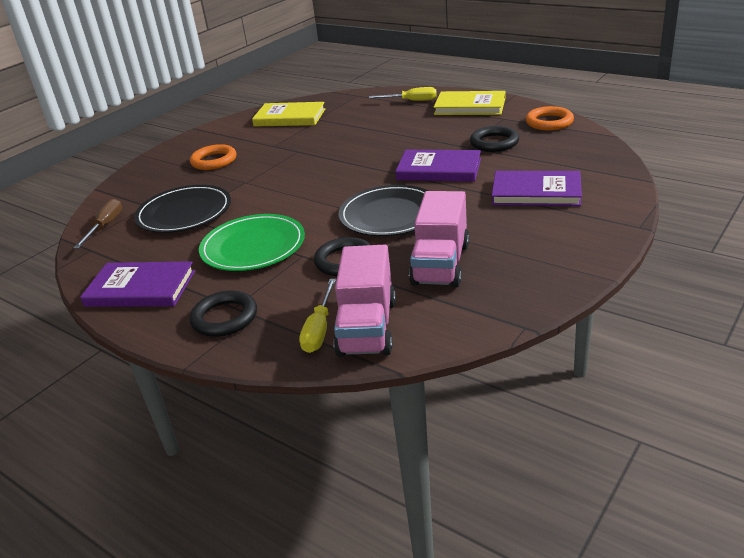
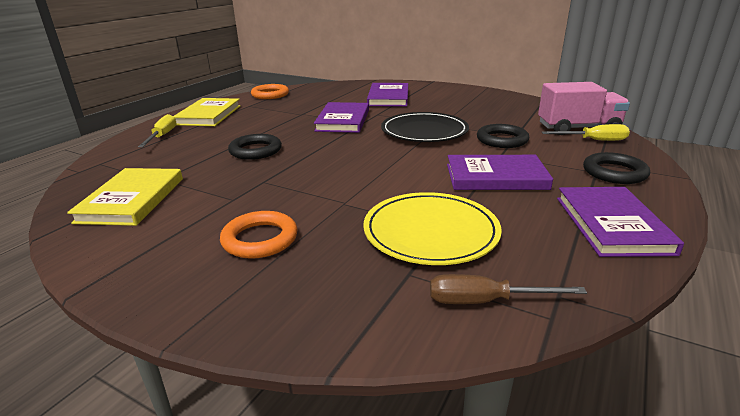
camera: 100 degrees left, 5 degrees down
(184, 213) = (430, 232): black plate -> yellow plate
(253, 246) = (496, 177): green plate -> purple book
(440, 264) = (491, 115): pink truck -> none
(494, 143) = (299, 107): black ring -> black ring (255, 151)

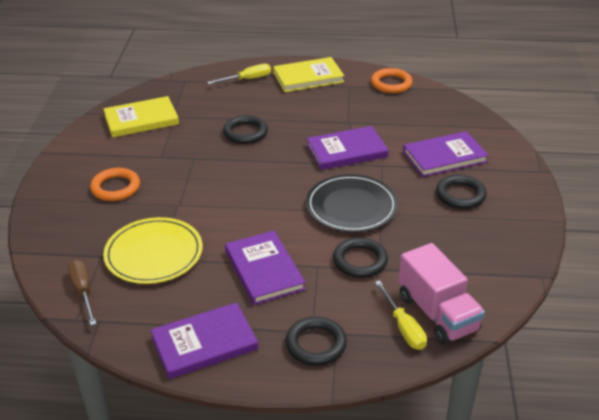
camera: 65 degrees right, 10 degrees up
(439, 101) = (460, 195): none -> black ring

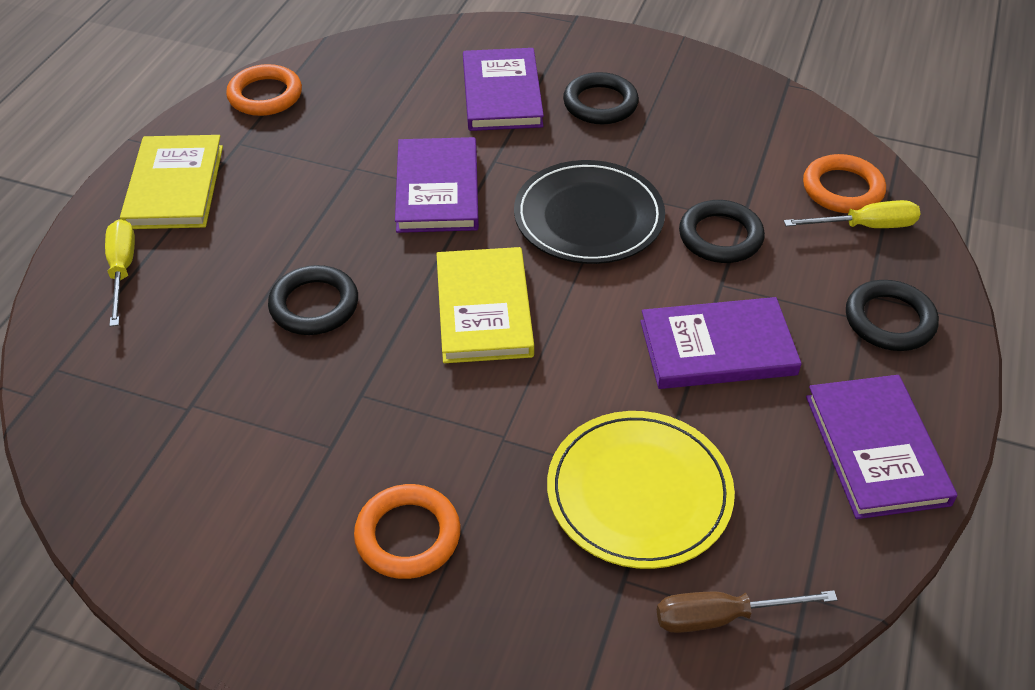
camera: 75 degrees left, 10 degrees up
(141, 120) = (171, 465): yellow book -> yellow book (483, 309)
(437, 313) = (842, 189): pink truck -> orange ring

